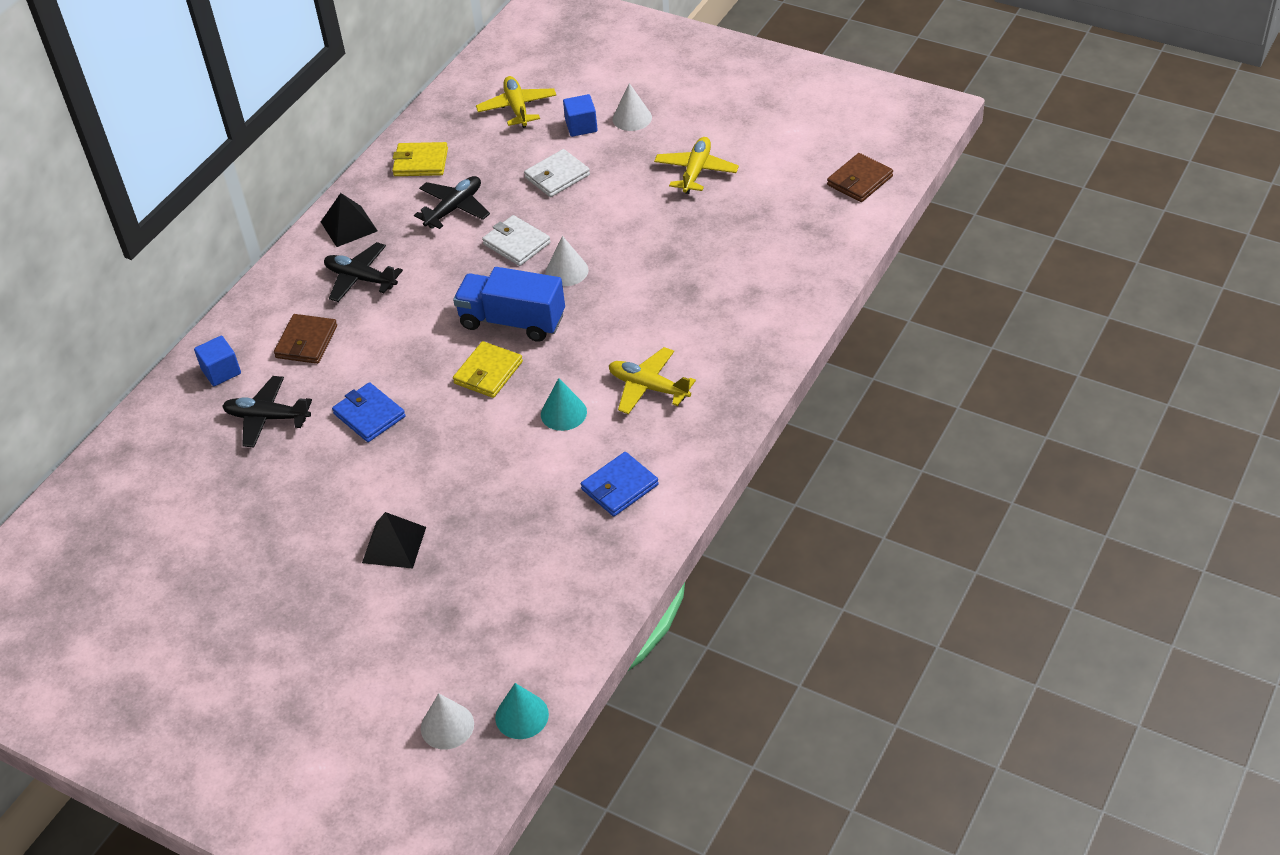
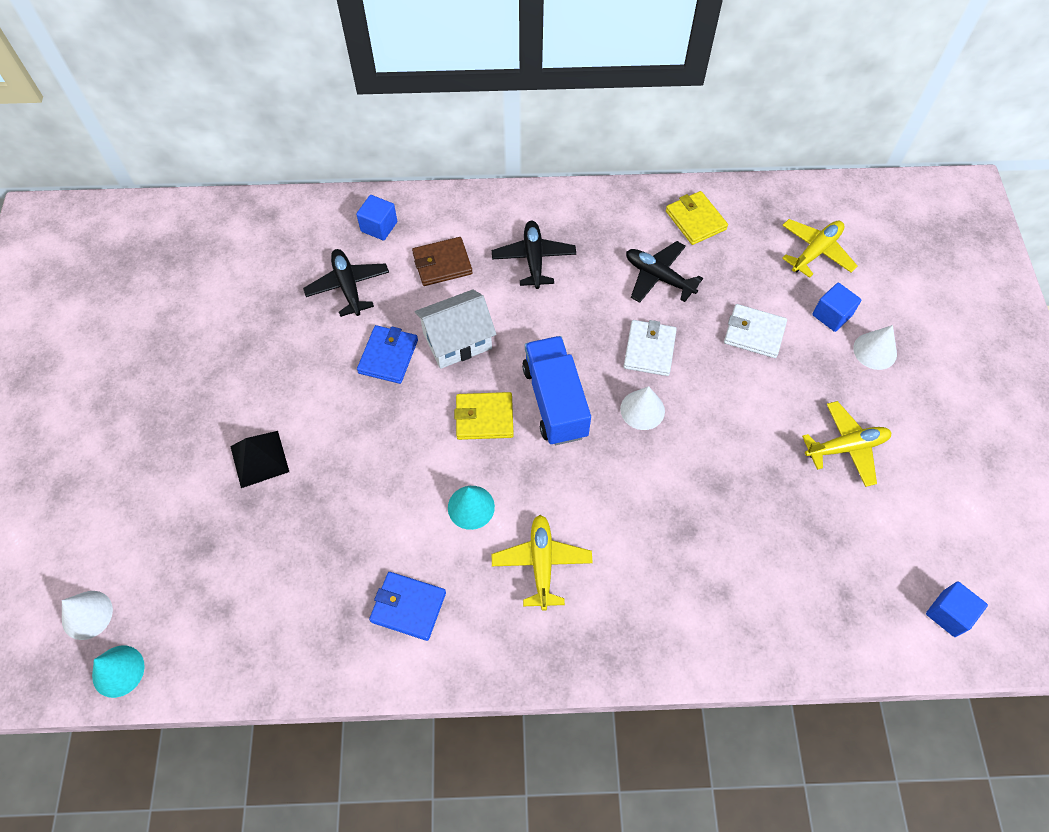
camera: 55 degrees right, 15 degrees up
(349, 226) = (587, 214): black pyramid -> none
(397, 362) = (457, 341): none -> white house
(454, 208) = (658, 277): black plane -> black plane turned 150 degrees counterclockwise
(859, 181) = (948, 613): brown wallet -> blue cube

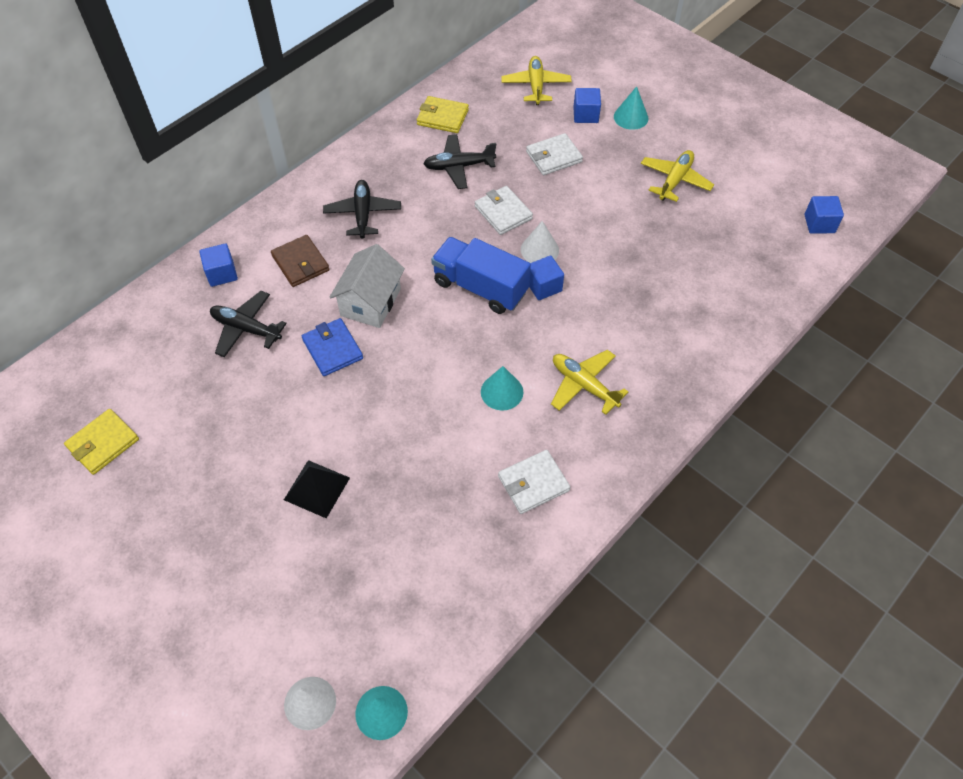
camera: 45 degrees left, 5 degrees down
(408, 607) = (533, 483): blue wallet -> white wallet
(442, 264) = (300, 263): brown wallet -> brown wallet turned 60 degrees counterclockwise
(484, 418) = (446, 333): yellow wallet -> yellow wallet (103, 443)
(534, 259) = (363, 214): black plane -> black plane turned 45 degrees clockwise
(608, 446) = (543, 286): none -> blue cube
(875, 351) = (631, 117): white cone -> turquoise cone

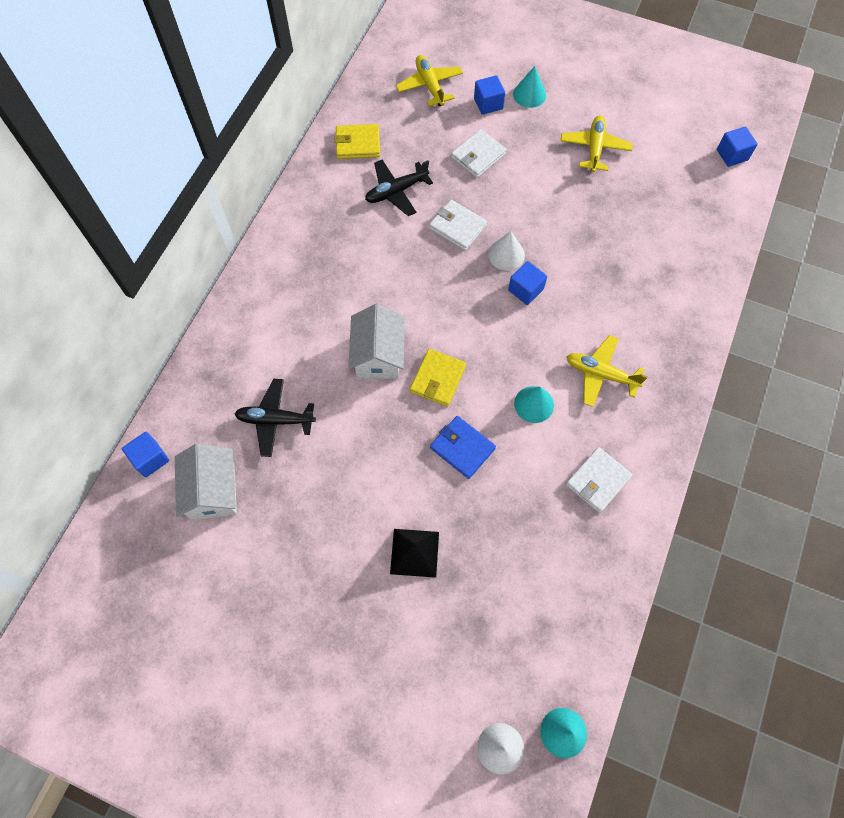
camera: 20 degrees left, 10 degrees up
(103, 443) = (196, 580): yellow wallet -> yellow wallet (438, 379)
(158, 371) = (213, 491): none -> white house
(222, 274) = (224, 372): blue cube -> blue cube (150, 459)
(300, 263) = (294, 337): brown wallet -> none
(332, 349) = (365, 413): blue wallet -> blue wallet (462, 448)
(363, 214) = (329, 268): black plane -> none
(480, 287) = (470, 309): blue truck -> none

